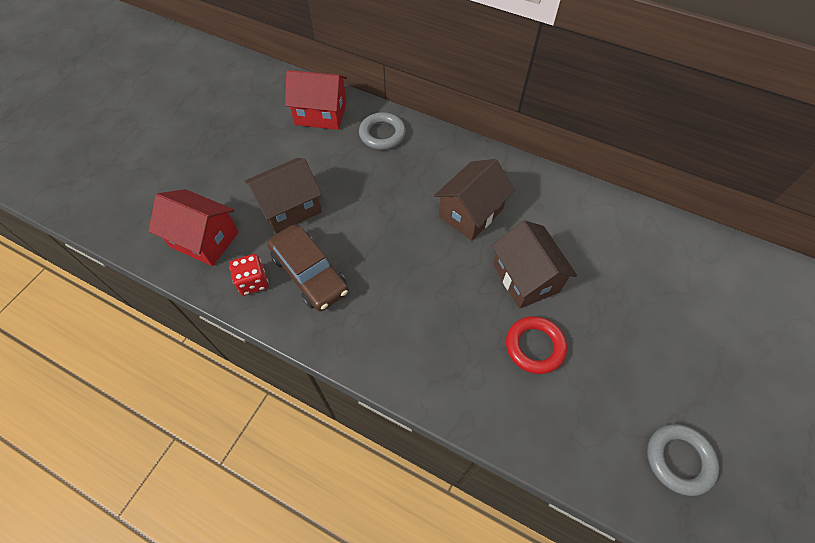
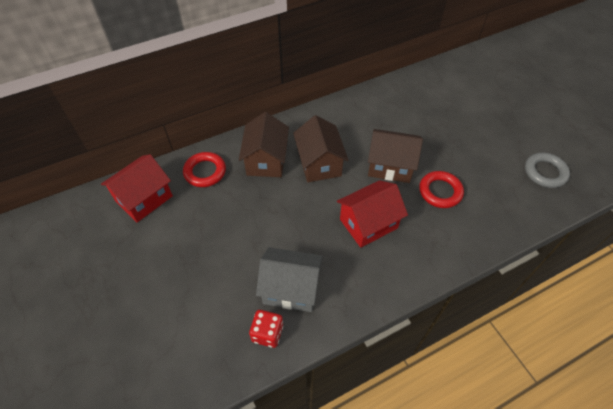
camera: 55 degrees left, 5 degrees down
(204, 239) = (194, 351): red house -> red house (368, 223)
(290, 208) = (218, 270): brown house -> brown house (266, 160)
(309, 273) = (291, 288): brown car -> grey house
(382, 134) = (205, 172): grey ring -> red ring

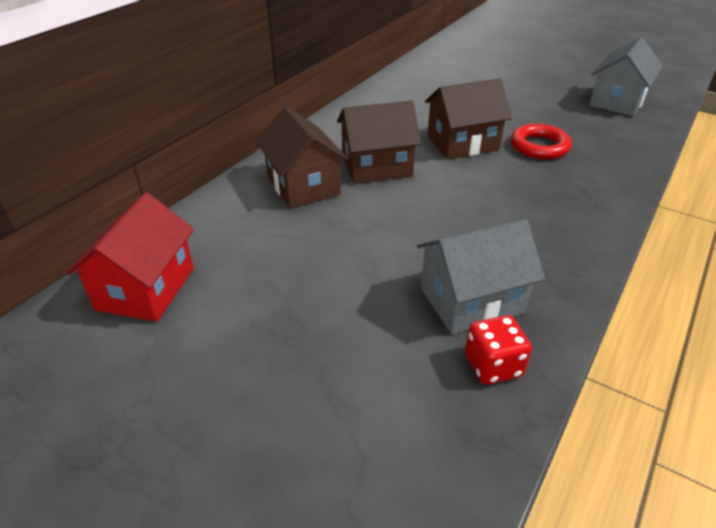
camera: 30 degrees left, 15 degrees down
(205, 172) = (223, 225): red ring -> none
(319, 163) = (376, 166): brown house -> brown house turned 60 degrees counterclockwise
(368, 223) = (495, 199): red house -> none
(545, 172) = (617, 101): grey ring -> grey house

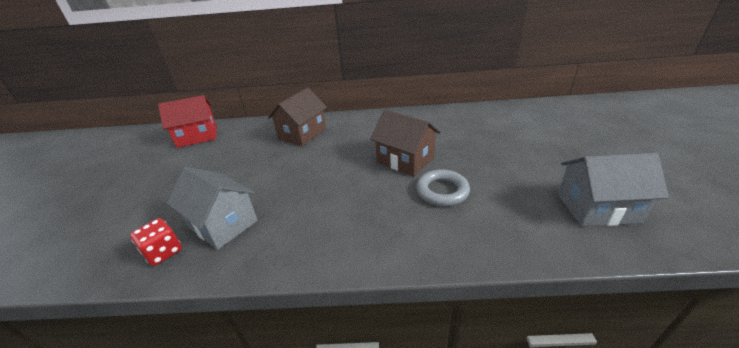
camera: 60 degrees right, 5 degrees down
(376, 166) = (342, 144): brown house -> none
(539, 146) = (442, 191): red ring -> grey ring

